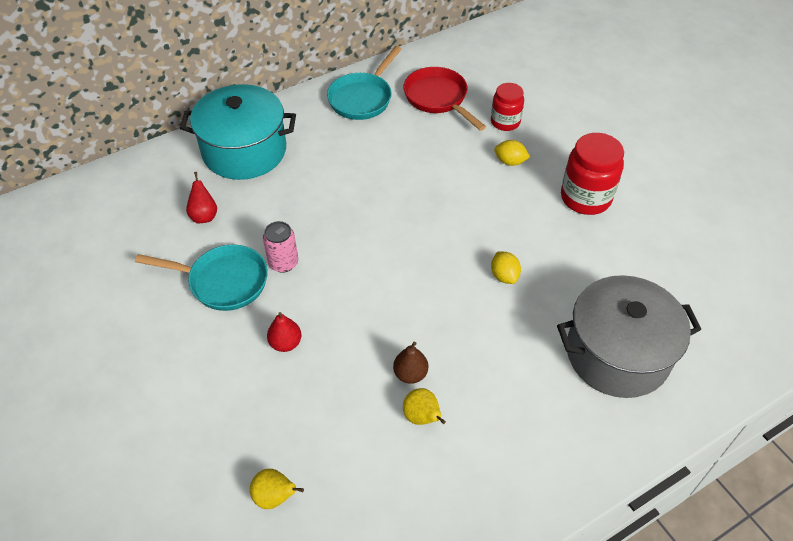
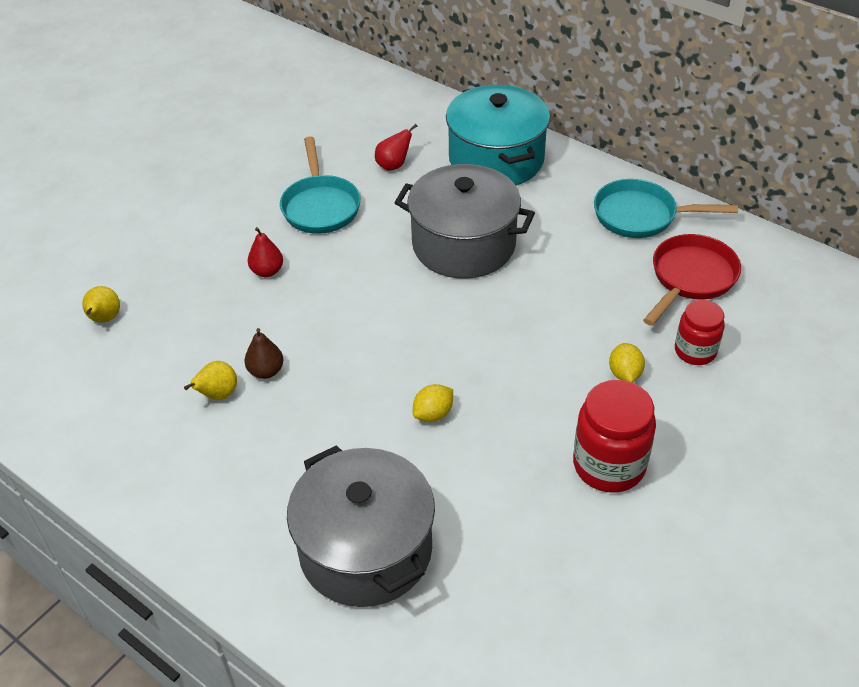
camera: 70 degrees right, 5 degrees down
(283, 263) = (363, 237): pink can -> none
(333, 202) = (463, 244): none -> grey pot

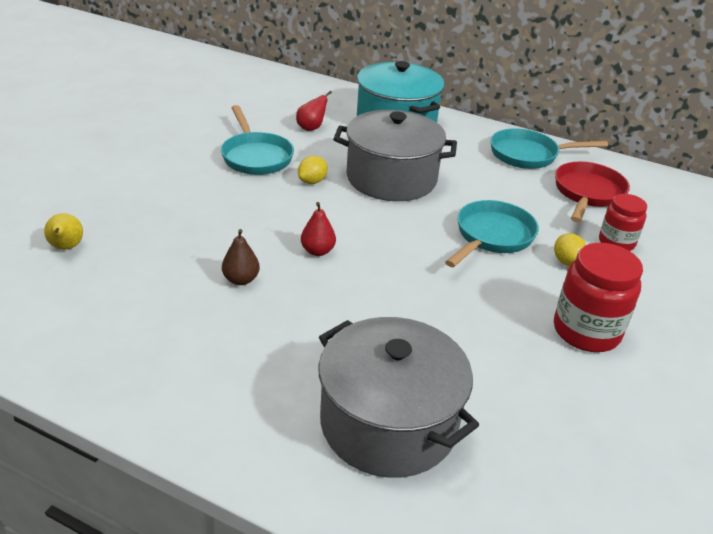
camera: 15 degrees left, 10 degrees down
(218, 395) = (198, 302): yellow pear -> none
(267, 271) = (220, 204): red pear -> red pear (317, 251)
(433, 414) = (412, 303): yellow lemon -> yellow lemon (312, 181)
(551, 333) = (492, 236): none -> turquoise pan

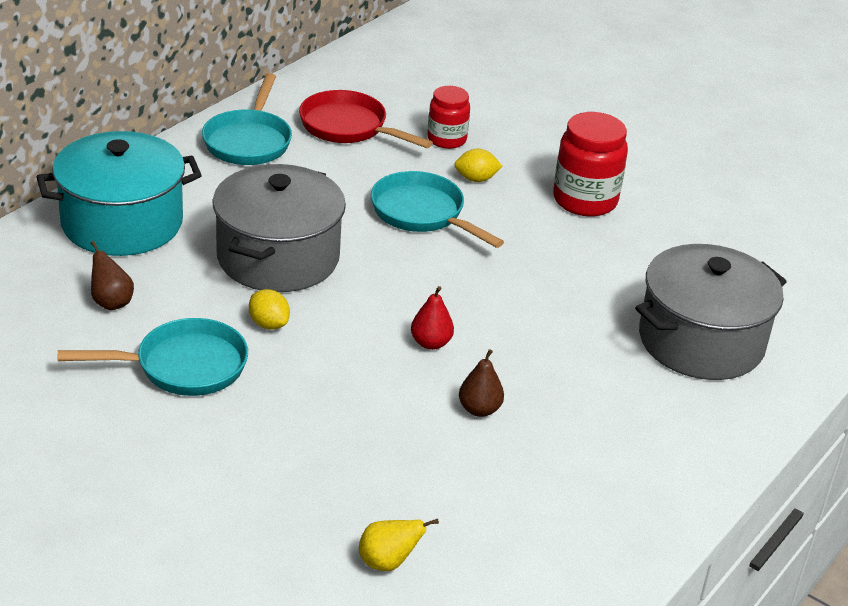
camera: 80 degrees left, 0 degrees up
(311, 128) = (111, 302): red pear -> brown pear

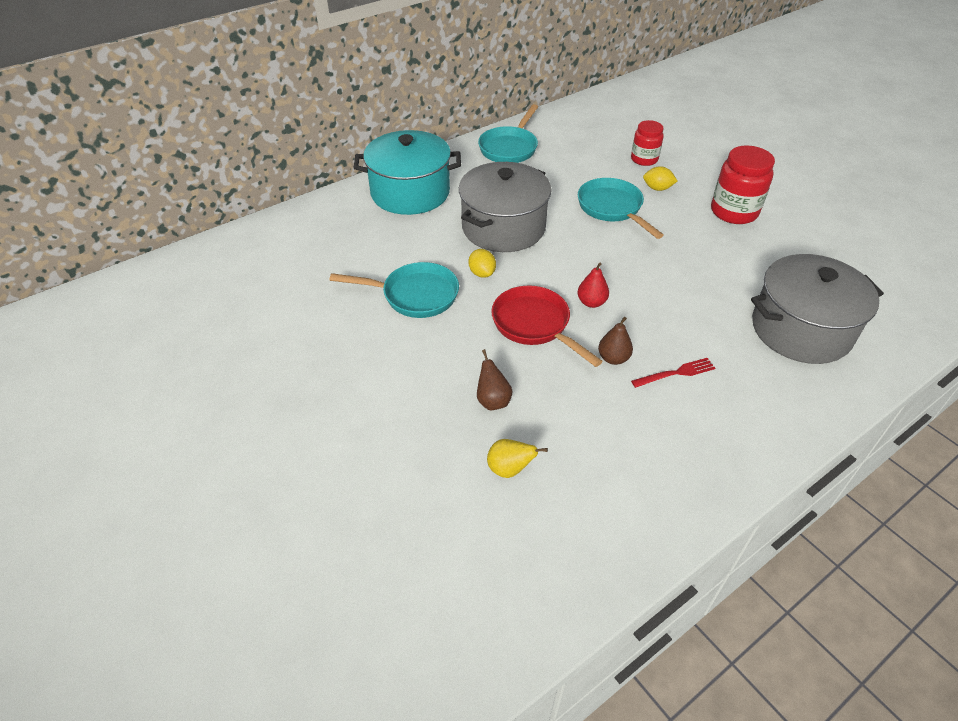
camera: 20 degrees right, 10 degrees up
(111, 302) = (384, 245): brown pear -> brown pear (492, 401)
(348, 127) = (578, 145): red pan -> red pan (534, 325)
(563, 415) = (676, 373): none -> red fork

